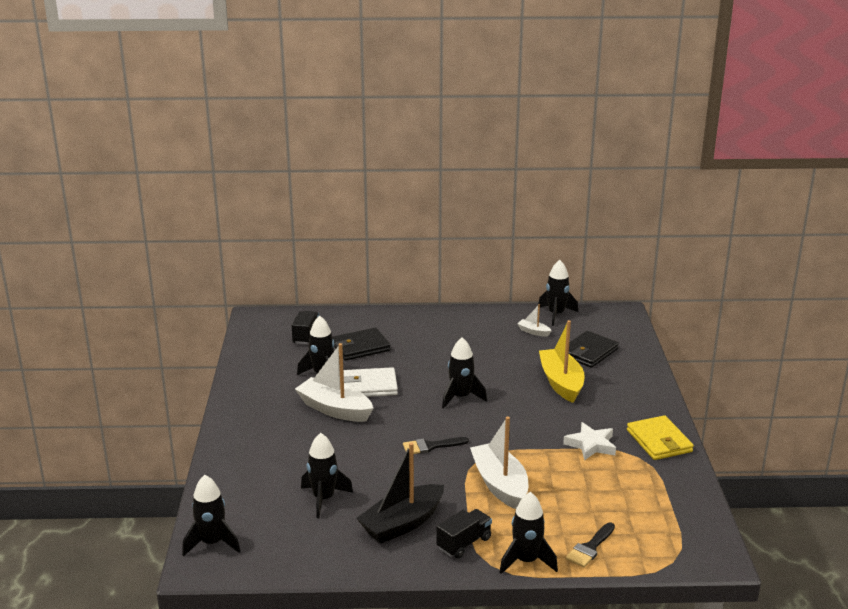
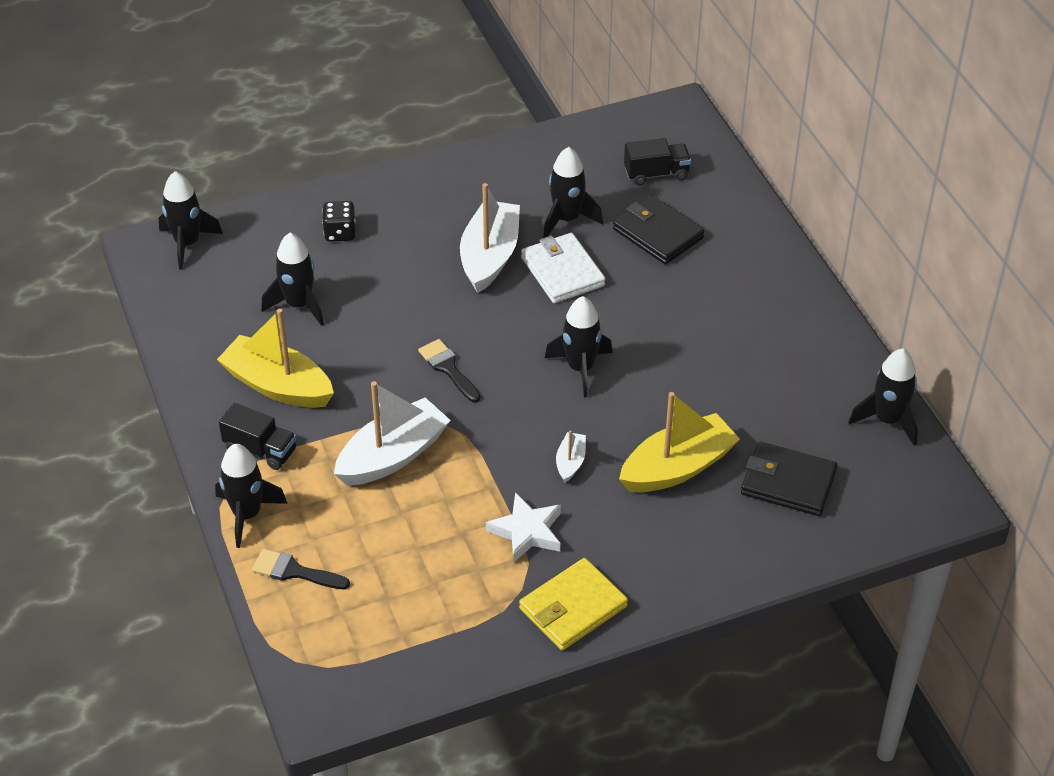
camera: 70 degrees right, 20 degrees up
(261, 466) = (340, 233): none -> black dice
(402, 523) = (278, 385): black boat -> yellow boat
(533, 332) = (813, 405): white boat -> white boat (570, 462)

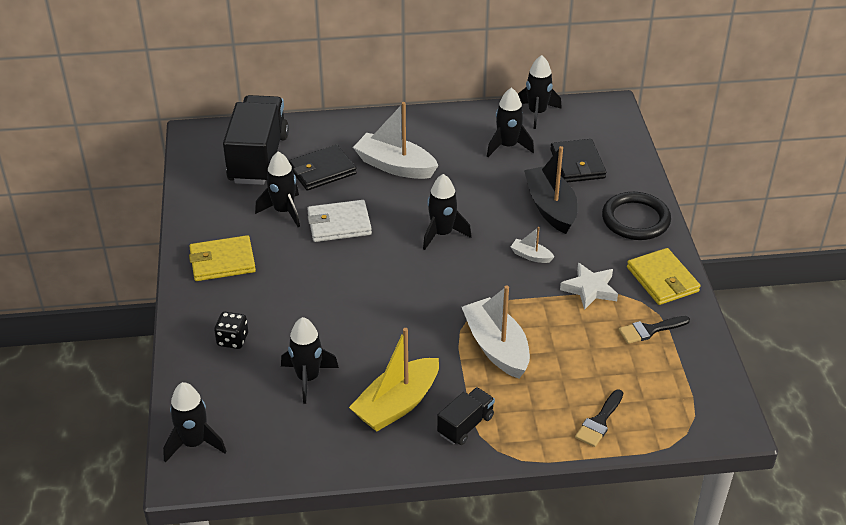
camera: 75 degrees left, 5 degrees down
(247, 514) = (533, 443): black rocket -> black rocket (507, 146)
(448, 368) = (416, 302): black brush -> black brush (649, 330)
(460, 192) = (222, 261): none -> yellow wallet
(490, 256) = (304, 258): white boat -> white boat (395, 166)
(656, 174) = (258, 158): black truck -> black truck, size x2.09
(677, 467) = (550, 207): yellow boat -> black boat
(690, 564) = (635, 219): none -> black ring
(788, 483) = (577, 164): black wallet -> black wallet turned 45 degrees counterclockwise

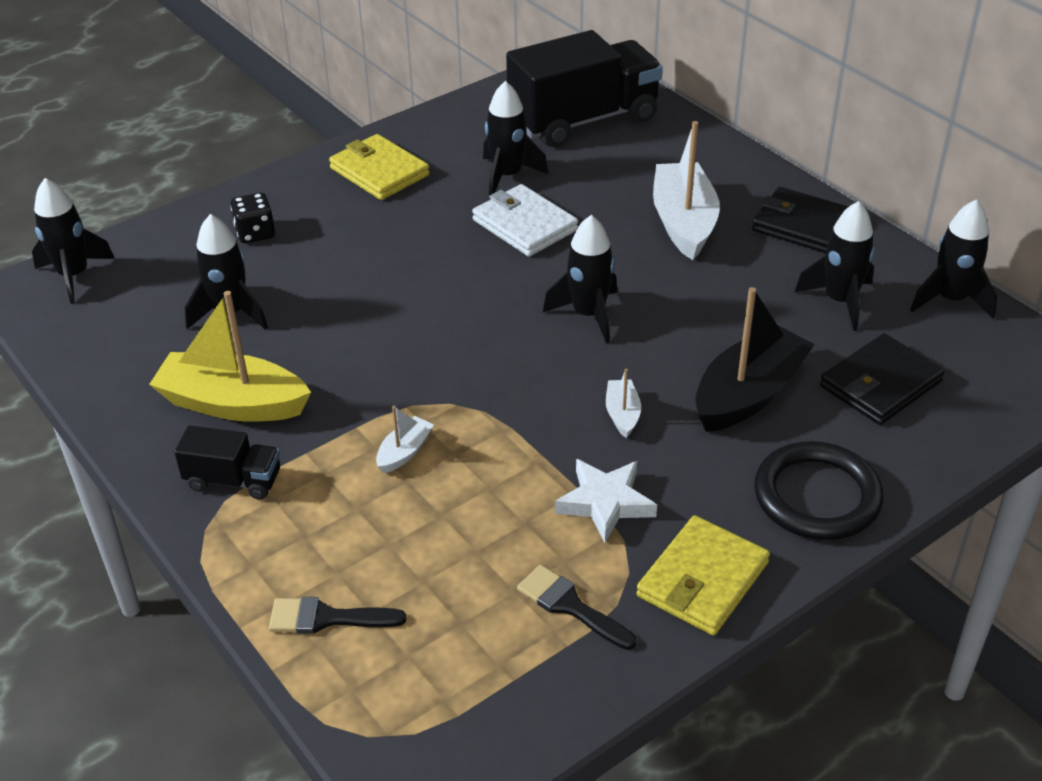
camera: 60 degrees right, 0 degrees up
(322, 171) = (611, 172): black wallet -> black wallet (804, 226)
(496, 347) = (404, 452): white boat -> white boat, size x0.46

